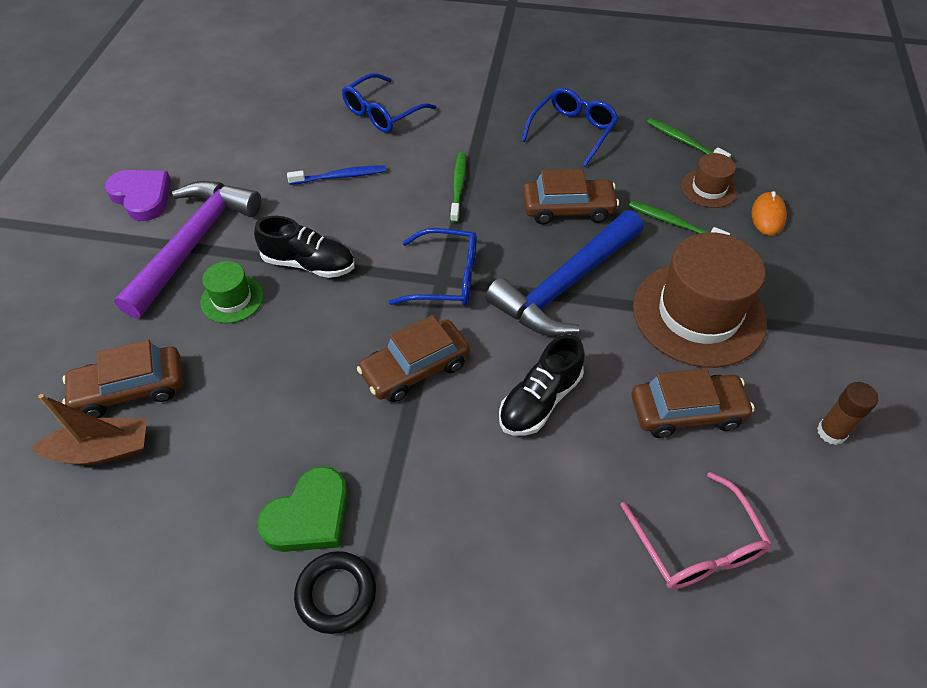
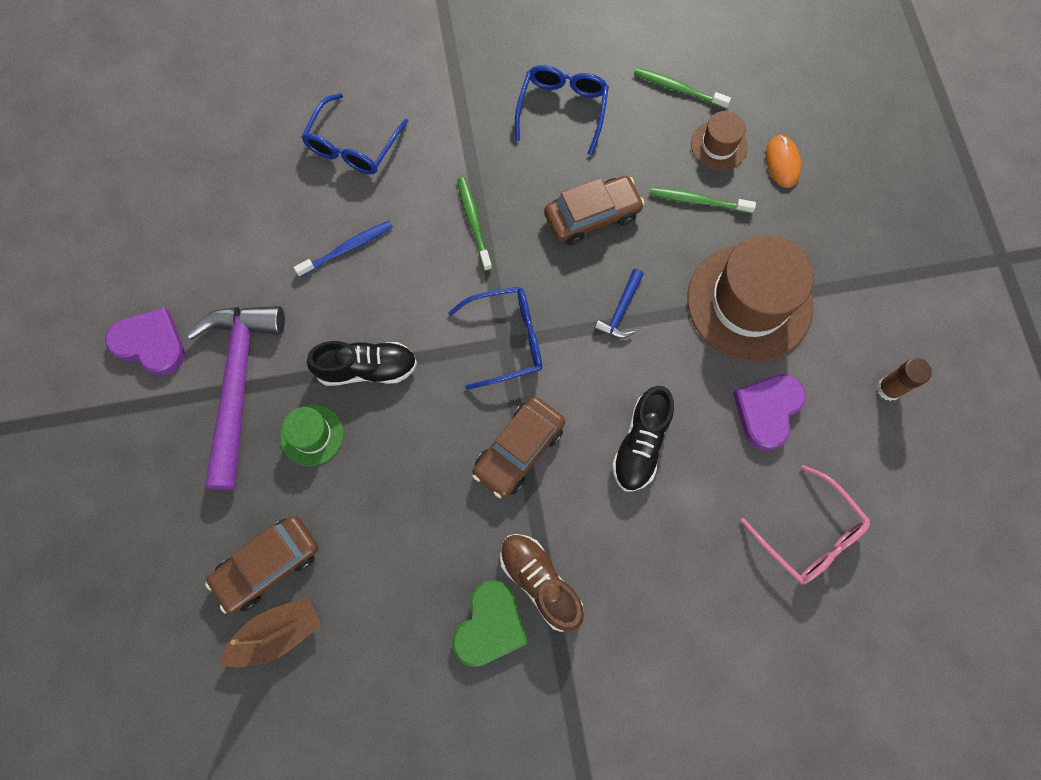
camera: 20 degrees left, 20 degrees up
(336, 594) = (543, 683): black ring -> none
(380, 492) = (540, 582): none -> brown shoe
(565, 285) = (620, 311): blue hammer -> blue hammer, size x0.42
(686, 411) = (767, 411): brown car -> purple heart

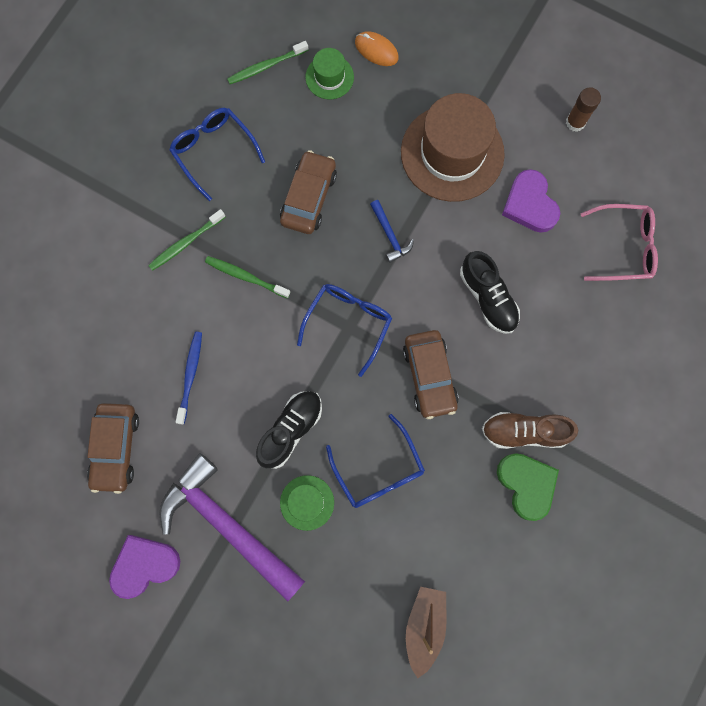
camera: 50 degrees left, 5 degrees up
(268, 565) = (373, 599): brown car -> brown car (116, 448)
(353, 145) = (113, 311): blue glasses -> blue glasses (378, 470)
(698, 201) = (357, 123): green toothbrush -> green toothbrush (185, 243)
(719, 145) = (329, 77): brown hat -> green hat

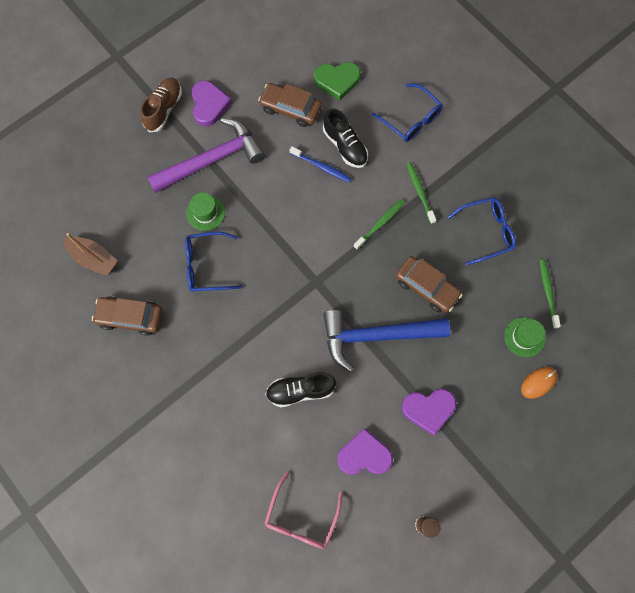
camera: 110 degrees right, 5 degrees down
(291, 430) = (258, 218): black shoe -> black shoe (345, 146)
(348, 323) = (319, 282): blue glasses -> blue glasses (411, 119)
(390, 235) = (376, 336): blue hammer -> blue hammer, size x2.38
(429, 376) = (258, 325): brown car -> brown car (130, 317)
(452, 153) = (428, 409): brown hat -> purple heart
(524, 432) = (190, 377): brown shoe -> brown shoe (164, 109)
(526, 484) = (153, 363): green heart -> green heart (337, 81)

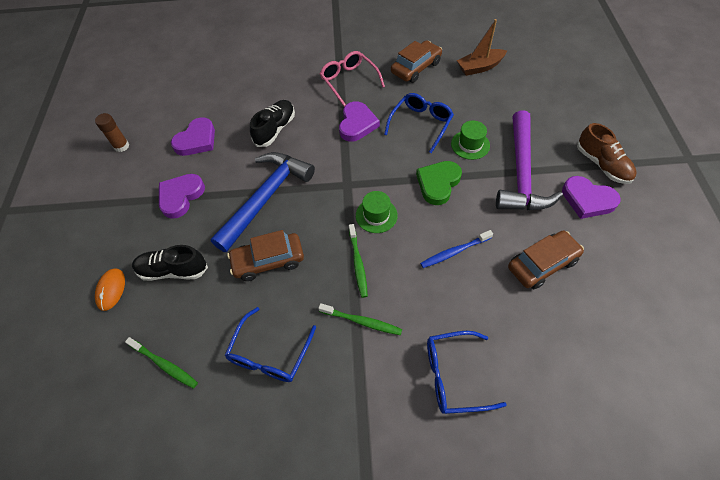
camera: 130 degrees right, 15 degrees down
(243, 320) = (357, 124): none -> purple heart
(301, 517) = (200, 89): pink glasses -> pink glasses (349, 81)
(337, 81) = (554, 331): green heart -> green heart (438, 183)
(345, 146) = (464, 286): black shoe -> black shoe (173, 270)
(524, 337) = (152, 309): green hat -> green hat (376, 215)

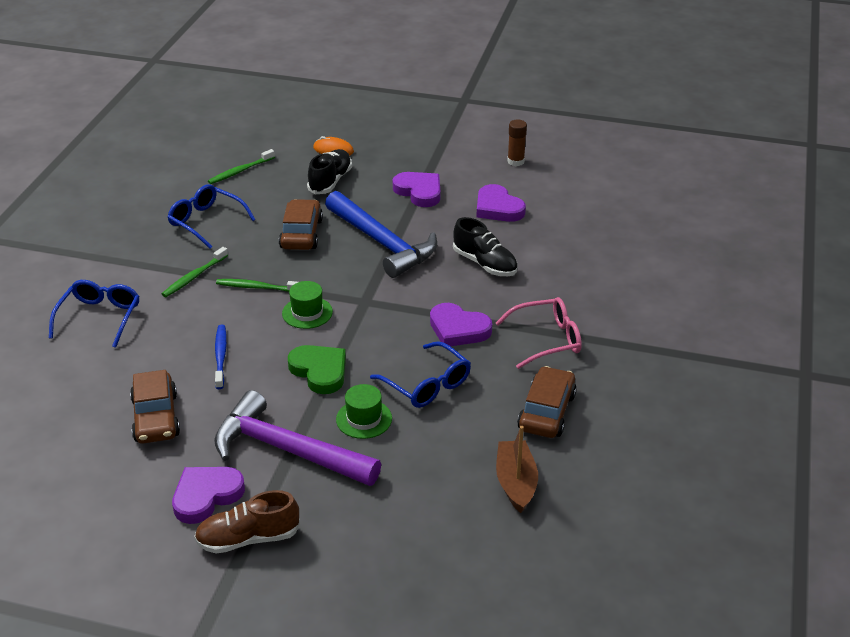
camera: 105 degrees right, 20 degrees down
(416, 68) = (546, 412): brown car -> brown car turned 135 degrees counterclockwise

